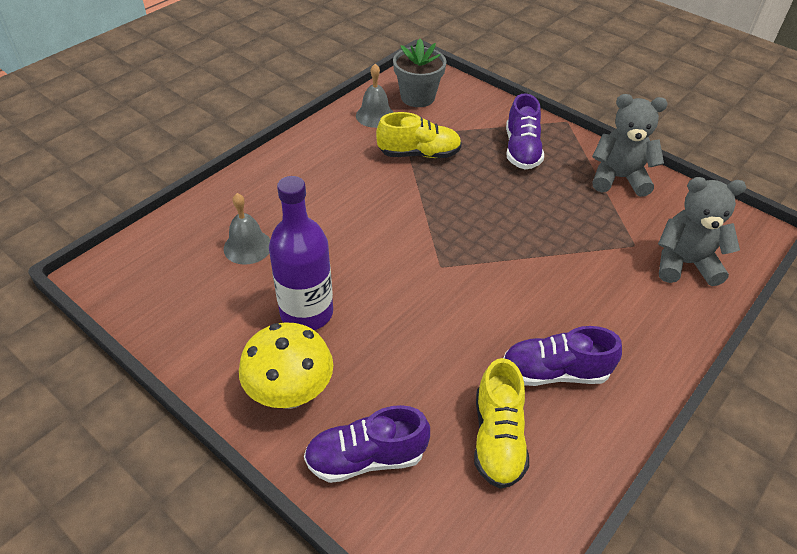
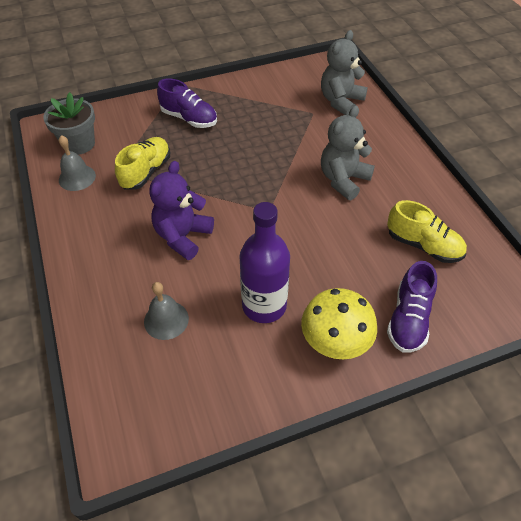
camera: 60 degrees left, 5 degrees up
(355, 215) = (183, 236): none -> purple teddy bear
(554, 372) = (389, 196): purple shoe -> none
(618, 178) = (252, 90): grey teddy bear -> grey teddy bear (343, 180)

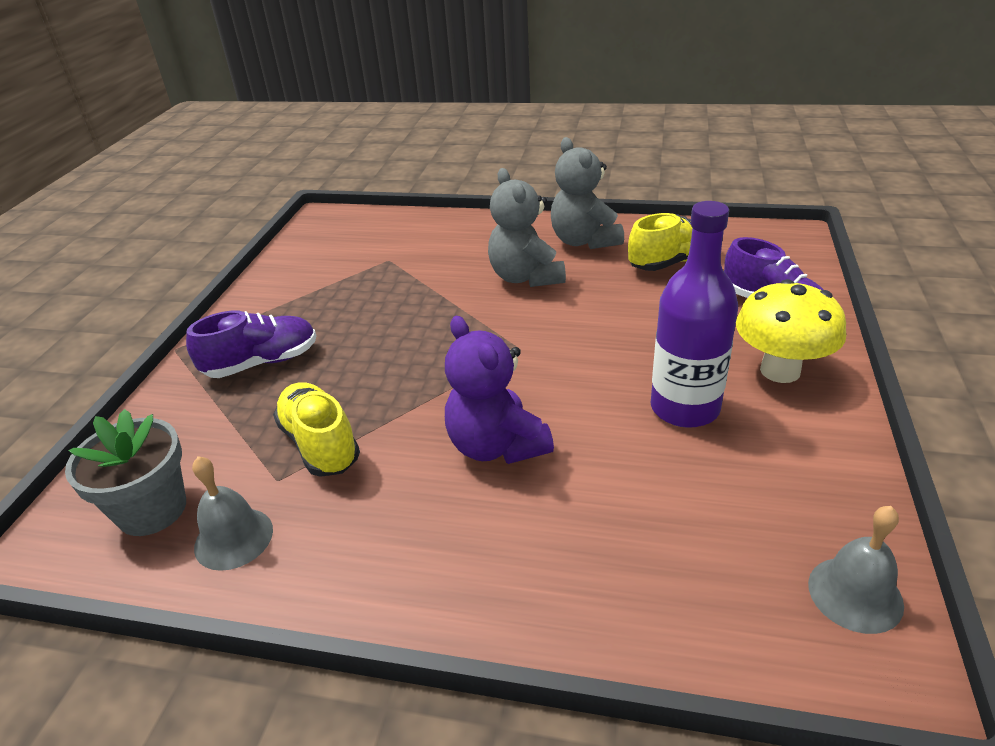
camera: 55 degrees left, 15 degrees down
(166, 320) = (650, 517): grey bell -> grey bell (855, 594)
(341, 101) = (394, 235): grey teddy bear -> grey teddy bear (584, 241)

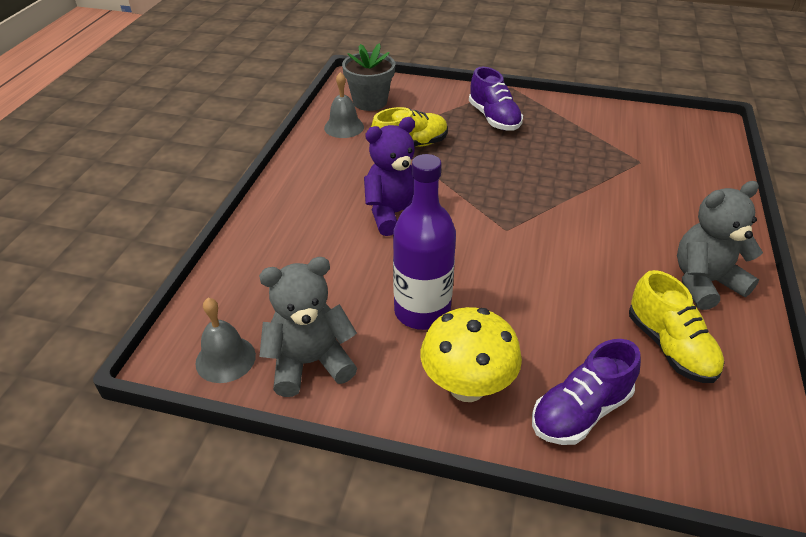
camera: 90 degrees right, 5 degrees up
(526, 277) = (621, 237): grey teddy bear -> grey teddy bear (310, 363)

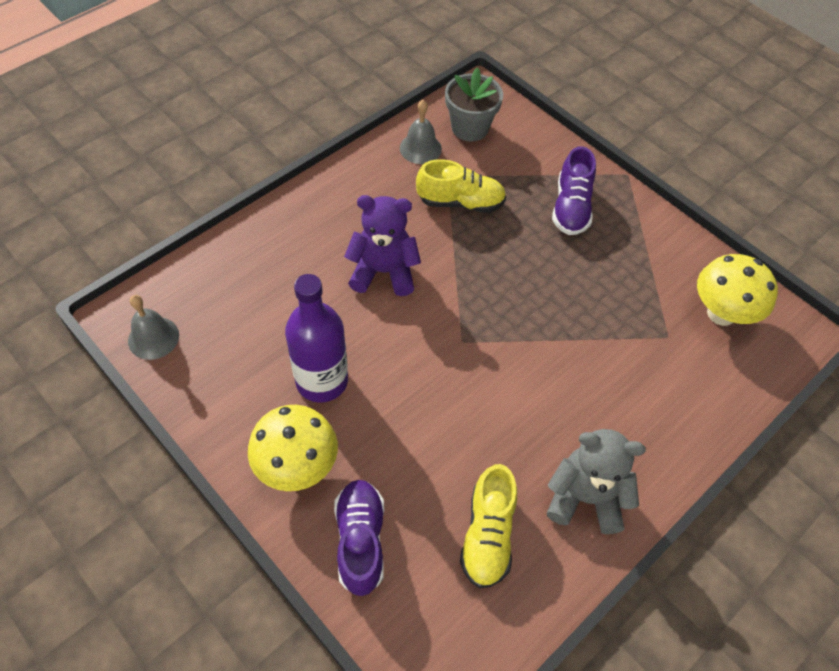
camera: 30 degrees right, 15 degrees up
(310, 363) = (206, 376): grey teddy bear -> none
(580, 411) = (360, 540): purple shoe -> purple shoe turned 90 degrees clockwise
(656, 135) = (721, 313): none -> yellow mushroom

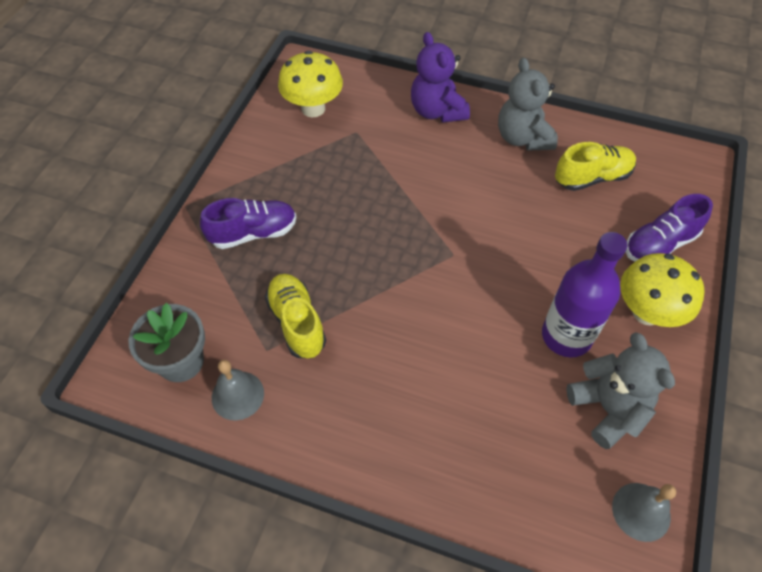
camera: 115 degrees left, 0 degrees up
(239, 369) = (608, 408): none -> grey teddy bear
(383, 272) = (423, 347): purple teddy bear -> purple teddy bear (437, 111)

